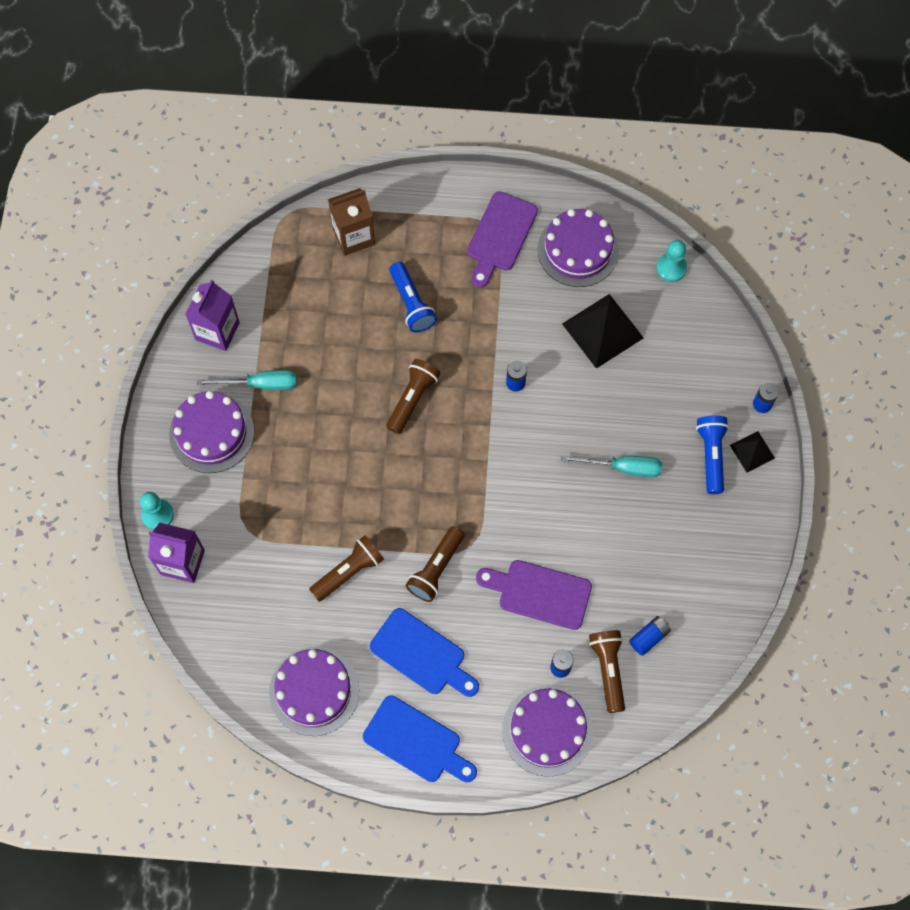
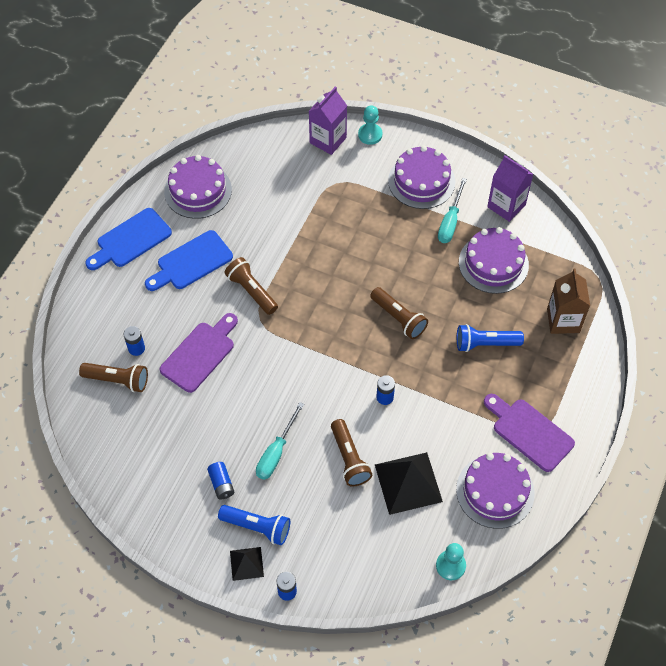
camera: 110 degrees right, 10 degrees down
(349, 571) = (275, 235): brown flashlight -> brown flashlight (349, 458)
(547, 730) = (95, 323): purple cake -> purple cake (493, 263)
(649, 637) = (128, 418): blue battery -> blue battery (221, 484)

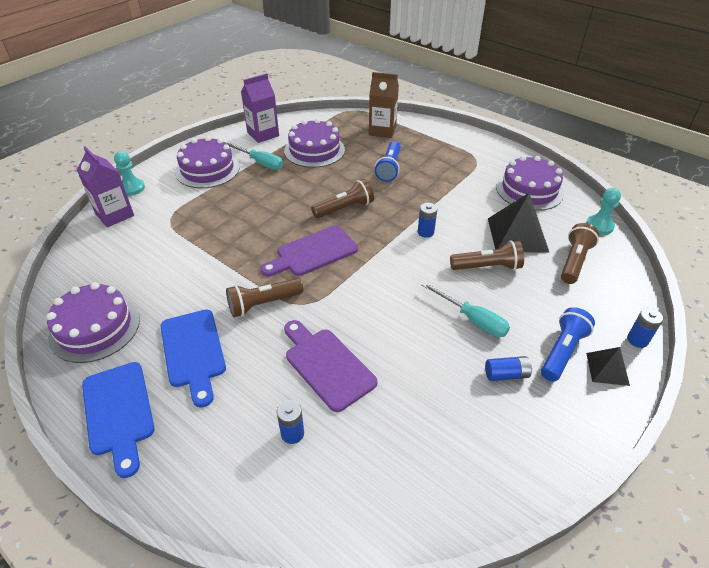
camera: 75 degrees left, 15 degrees down
(118, 380) = (334, 465): brown flashlight -> brown flashlight (574, 261)
(529, 432) = (477, 164): purple cutting board -> purple cutting board (313, 252)

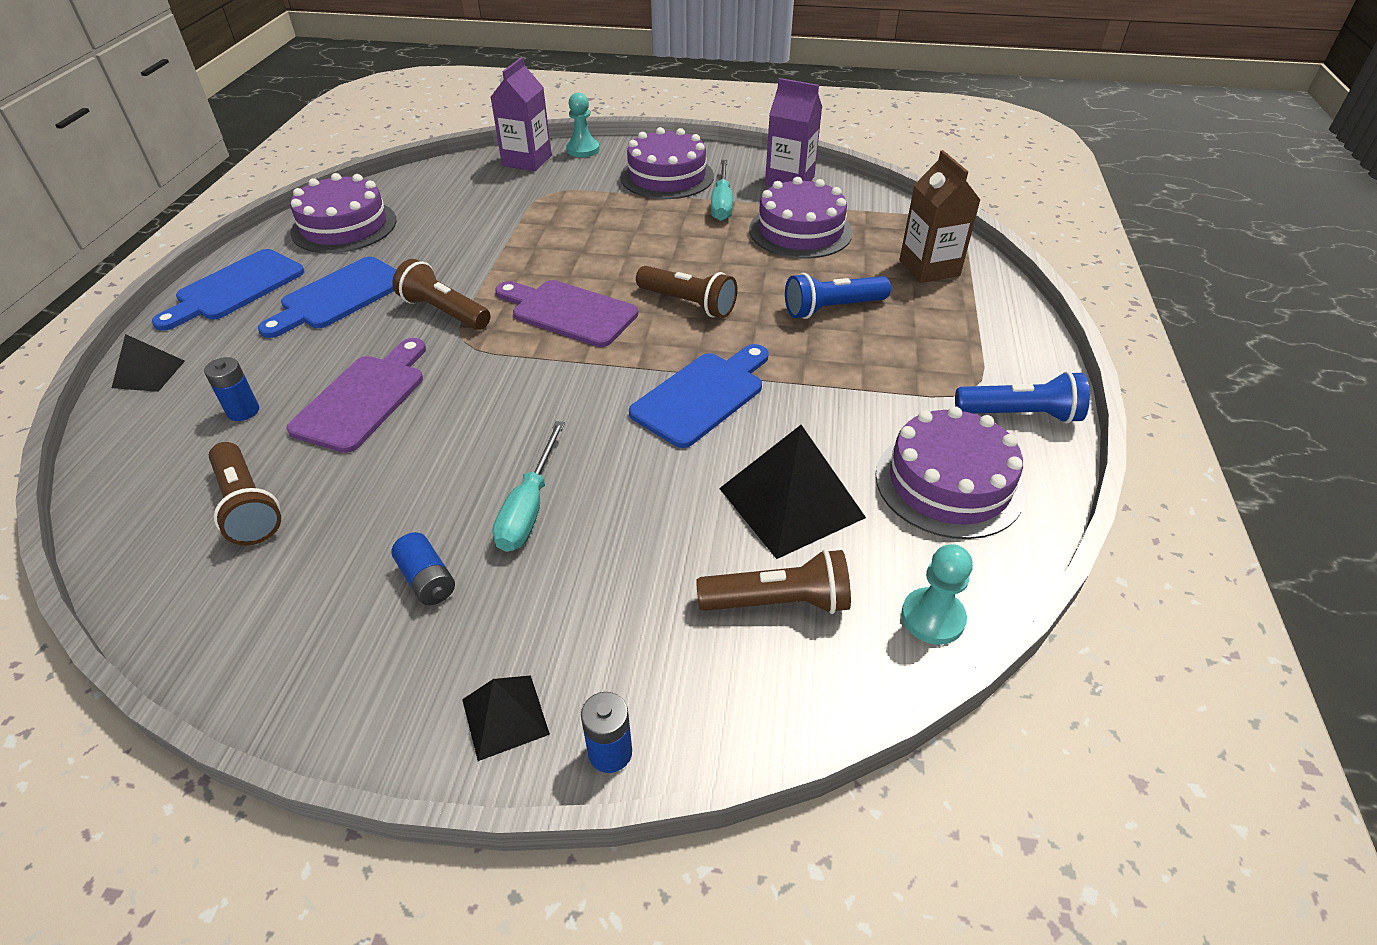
camera: 60 degrees right, 0 degrees up
(194, 489) = (148, 374): none -> black pyramid
(425, 232) = (702, 396): blue battery -> blue cutting board
(487, 267) = (670, 489): brown flashlight -> brown flashlight (248, 506)
(562, 351) = (516, 639): blue flashlight -> blue flashlight (1020, 414)

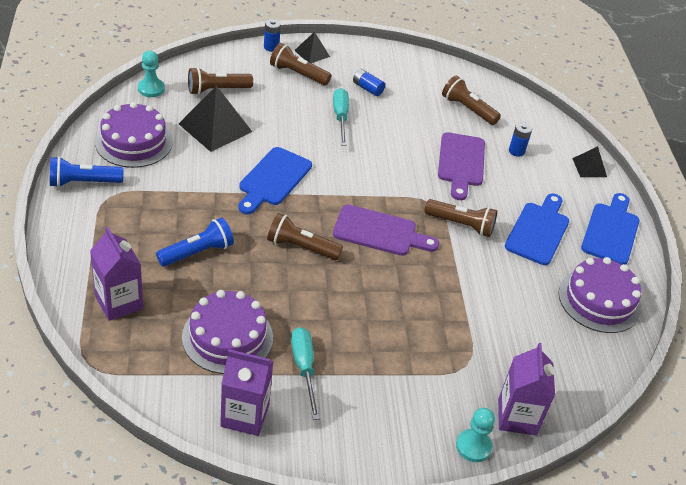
camera: 160 degrees right, 0 degrees up
(573, 639) = (297, 74): none -> brown flashlight
(667, 176) = (368, 407): purple cake -> none
(929, 268) = (119, 302): brown carton -> purple carton

